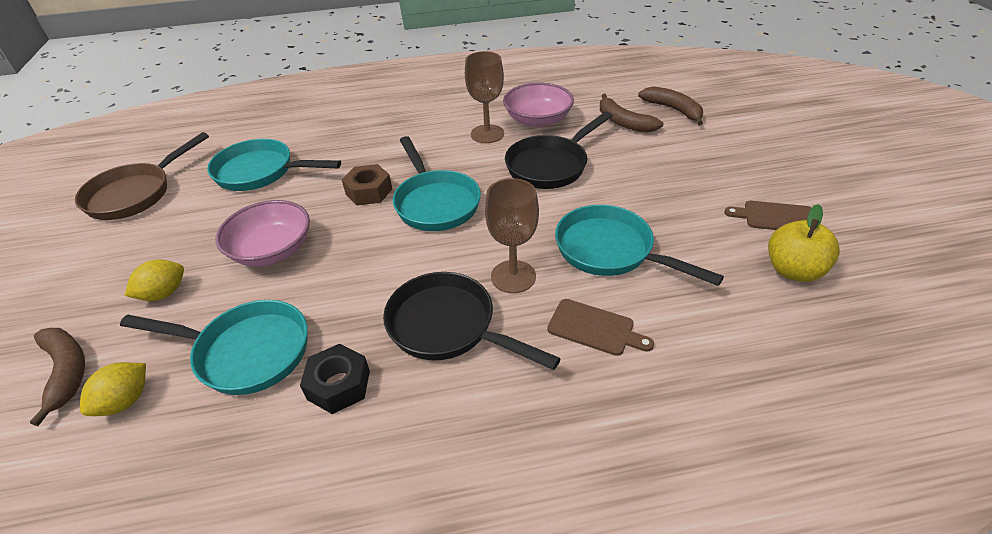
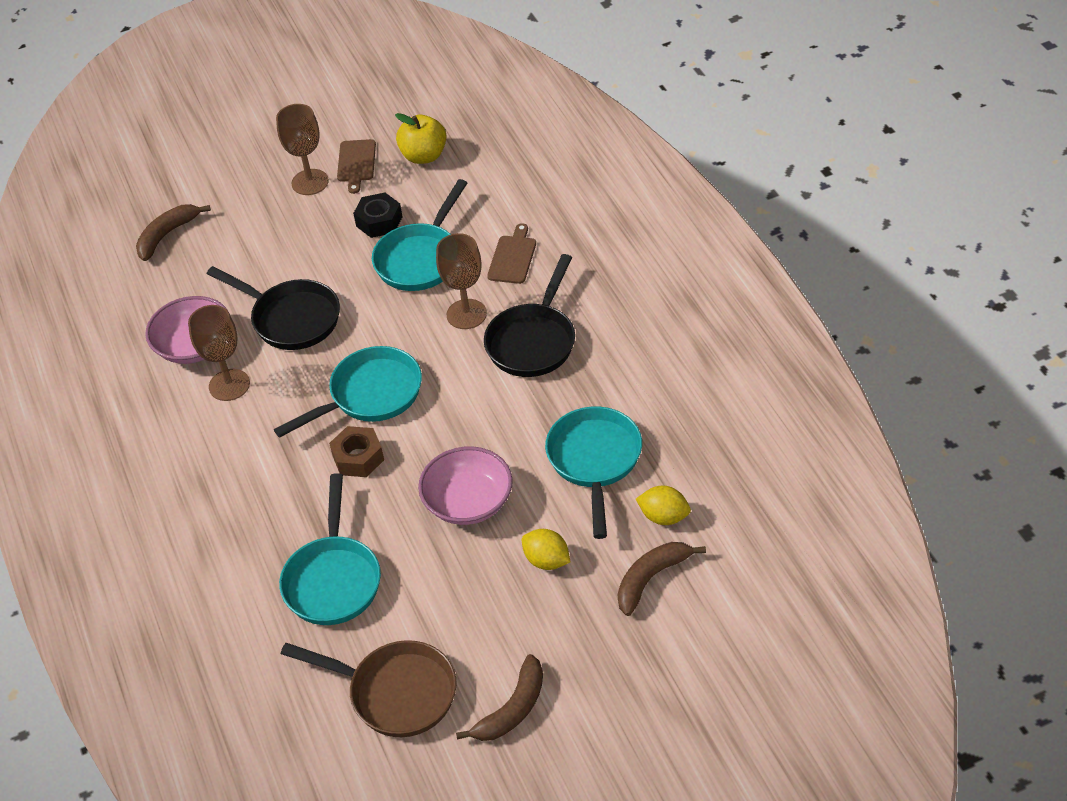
camera: 100 degrees left, 5 degrees up
(339, 385) = (608, 389): black nut -> black nut (379, 221)
(623, 122) = (197, 272): brown banana -> brown banana (512, 709)
(743, 185) = (310, 182): none -> brown goblet

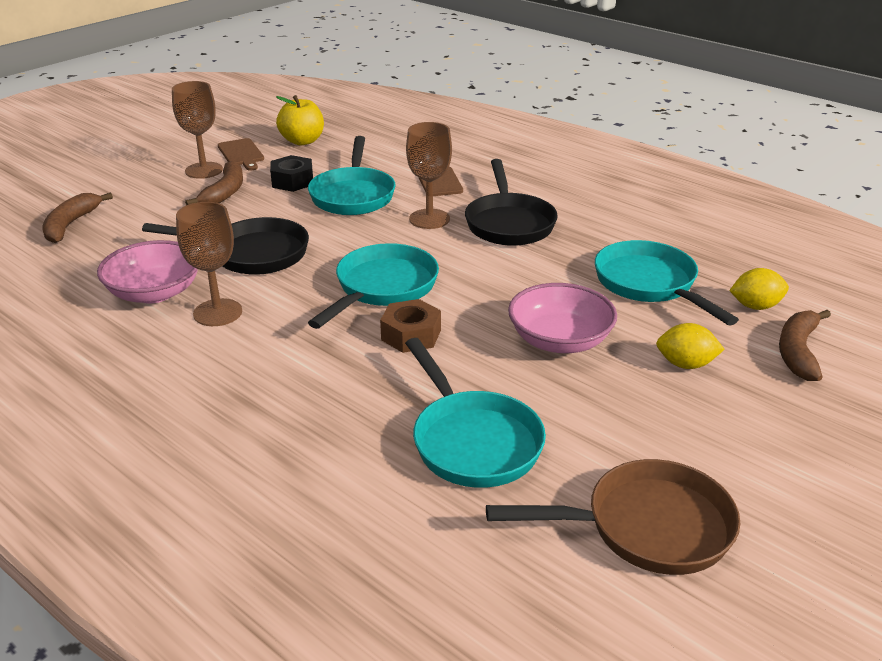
camera: 30 degrees left, 15 degrees down
(512, 709) = (792, 500): brown banana -> brown banana (225, 192)

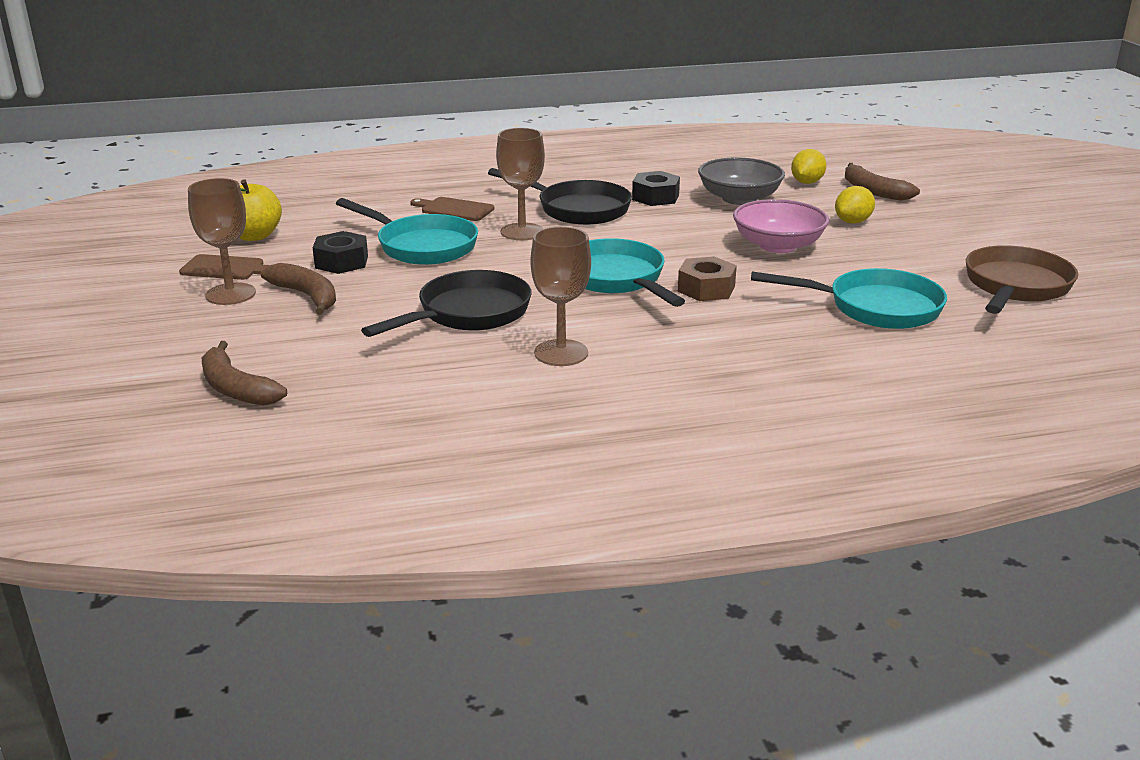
camera: 55 degrees left, 5 degrees down
(155, 292) = (476, 373): pink bowl -> none
(589, 245) = (655, 197): none -> black nut
(650, 285) = (739, 198): turquoise pan -> grey bowl

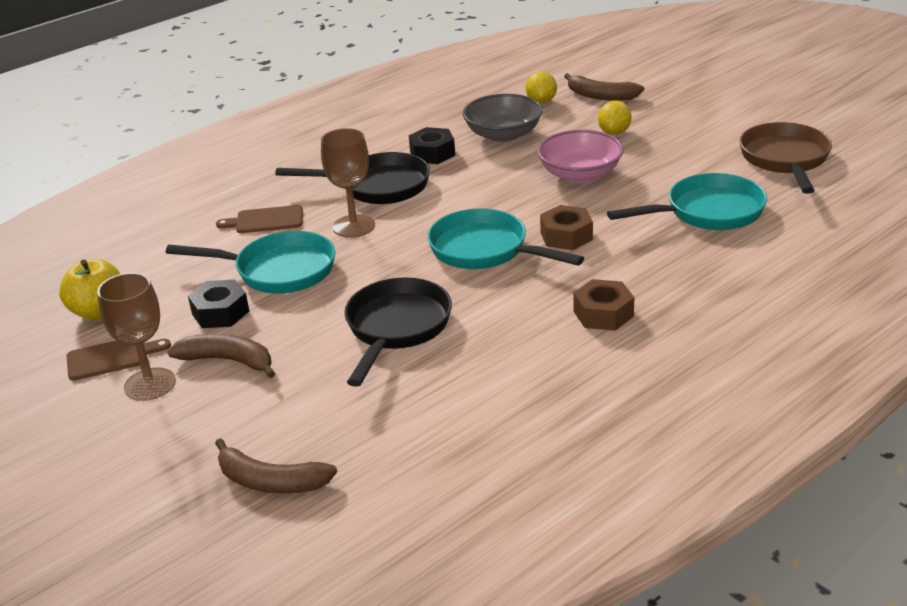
camera: 25 degrees left, 5 degrees up
(561, 353) = (515, 340): brown goblet -> none
(668, 358) = (603, 314): none -> brown nut

